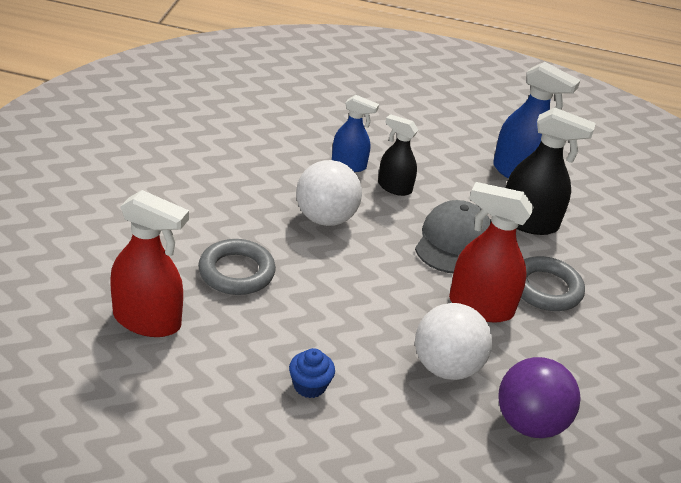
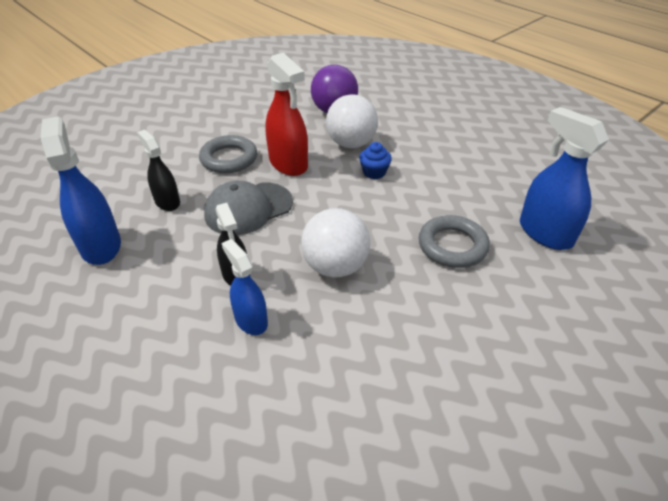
camera: 140 degrees left, 5 degrees up
(147, 320) = (545, 233): red spray bottle -> blue spray bottle
(309, 386) = (446, 161): blue cupcake -> blue cupcake (374, 172)
(529, 222) = (167, 202): black spray bottle -> black spray bottle, size x0.63

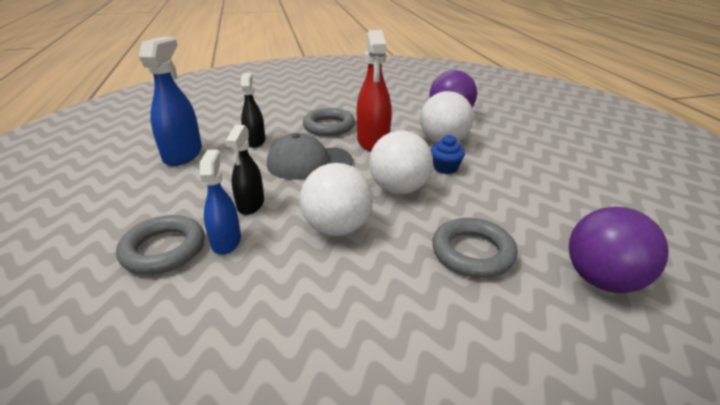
camera: 30 degrees right, 10 degrees down
(199, 353) = (163, 249): none -> grey ring
(353, 208) = (399, 189): none -> white ball
(545, 233) = (602, 280): blue spray bottle -> purple ball

